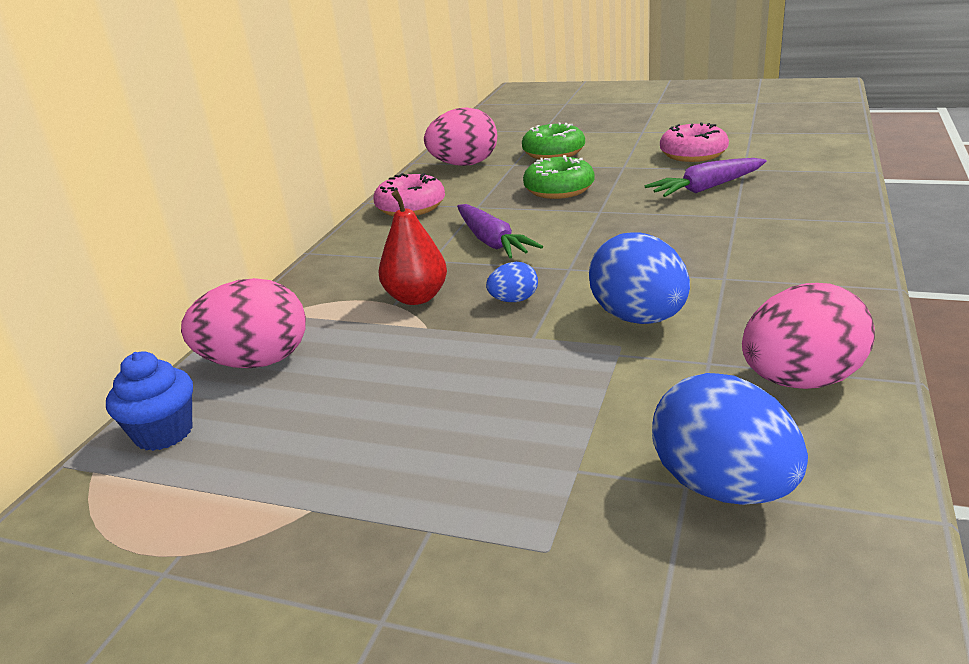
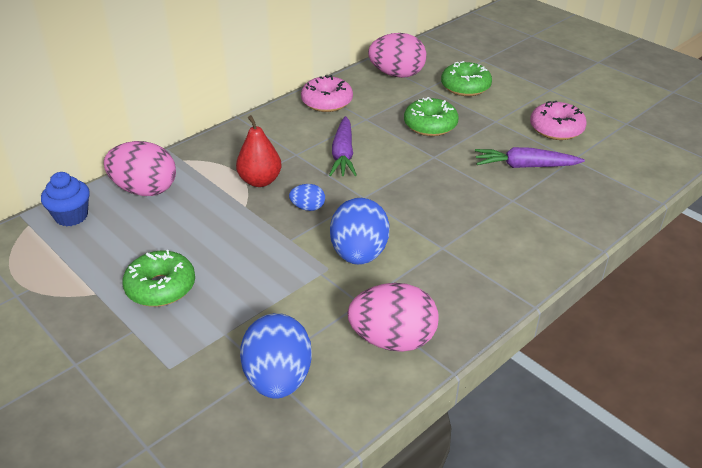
camera: 25 degrees right, 10 degrees up
(412, 458) = (161, 287): none -> green donut

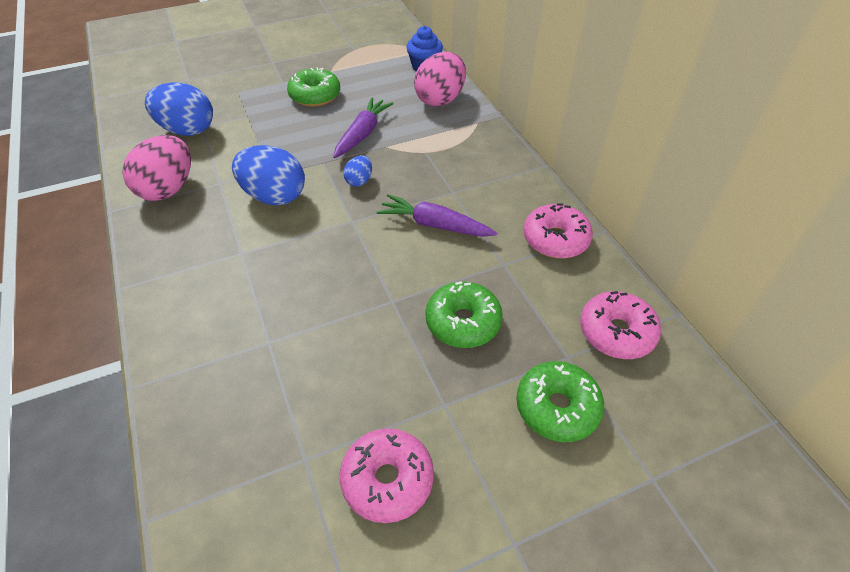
camera: 110 degrees right, 10 degrees up
(260, 181) = (418, 160): red pear -> none
(397, 74) = (616, 332): pink egg -> pink donut
(525, 166) = (321, 387): purple carrot -> purple carrot (362, 134)

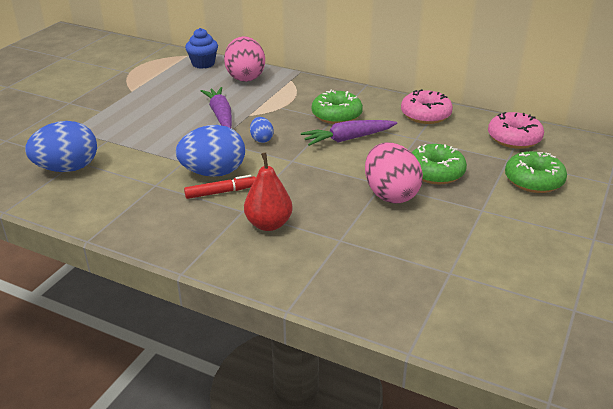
camera: 40 degrees left, 15 degrees down
(168, 189) = (117, 206): pink egg -> pink egg (390, 194)
(239, 282) = (269, 224): none -> red pear
(251, 221) = (220, 192): none -> red marker
(315, 96) = (144, 109): green donut -> green donut (336, 115)
(387, 480) = (504, 253): pink donut -> none

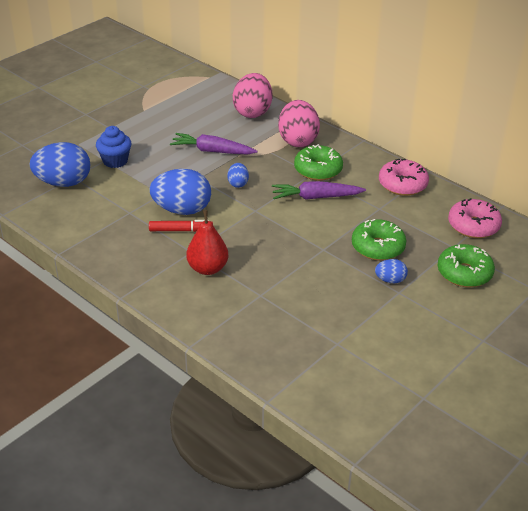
camera: 15 degrees right, 5 degrees up
(203, 64) = (219, 90): blue cupcake -> blue cupcake (115, 161)
(220, 115) = (212, 151): purple carrot -> purple carrot turned 75 degrees counterclockwise
(390, 194) = (325, 261): pink egg -> pink egg (298, 140)
(466, 200) = (390, 280): none -> blue egg

